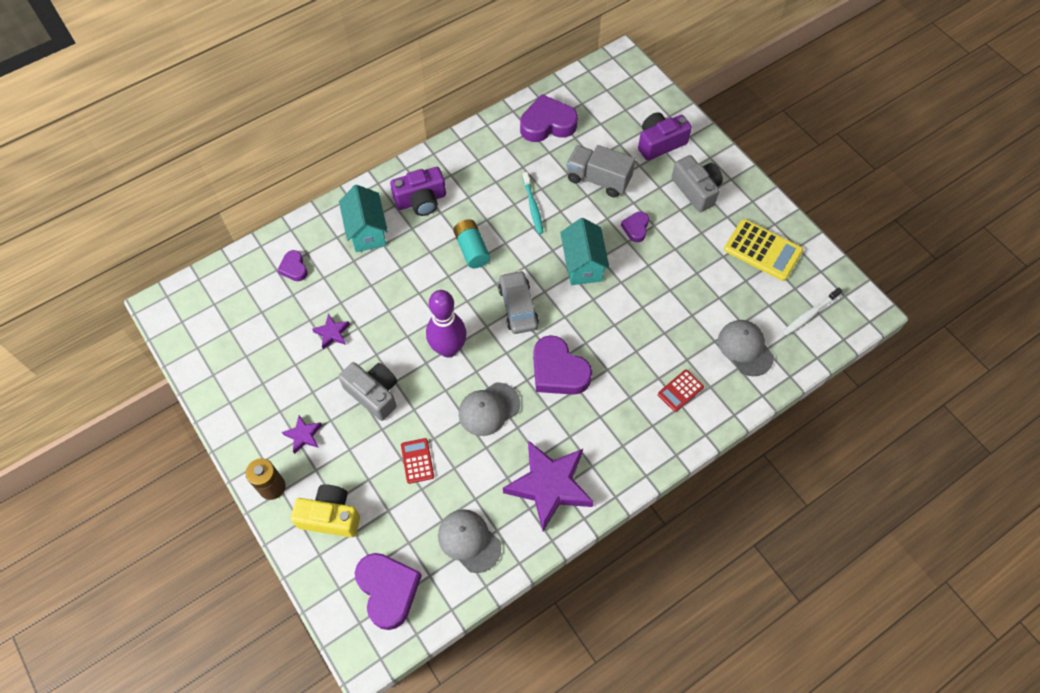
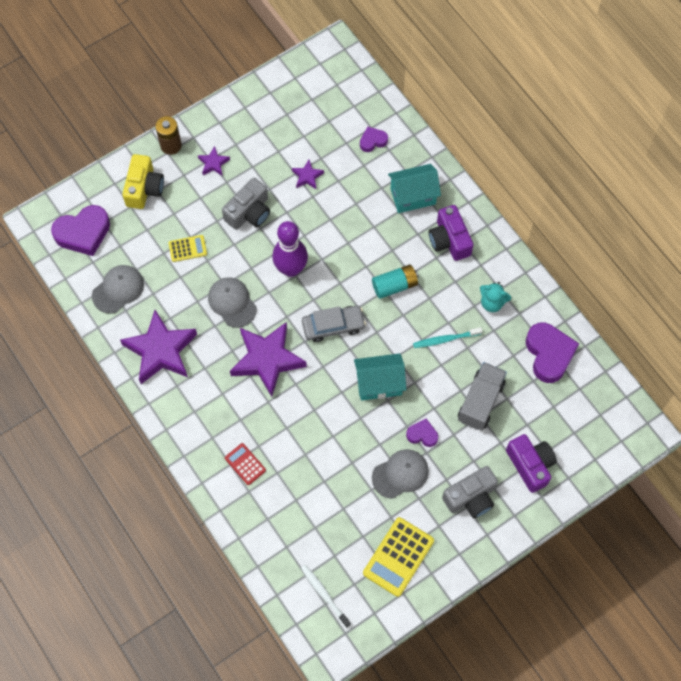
camera: 90 degrees right, 5 degrees up
(417, 461) = (187, 248): red calculator -> yellow calculator
(493, 167) = (492, 302): none -> turquoise teddy bear
(558, 371) = (267, 359): purple heart -> purple star
(745, 348) = (287, 527): grey cap -> grey cap (400, 474)

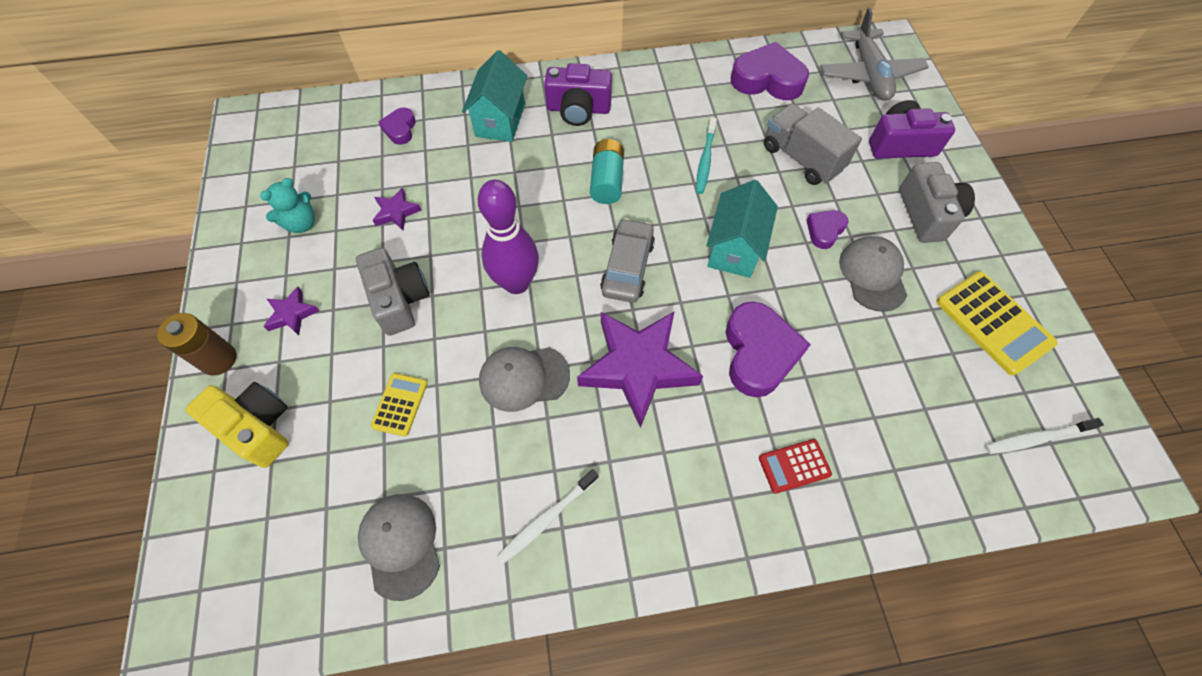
camera: 65 degrees left, 5 degrees down
(83, 233) = (261, 563): purple heart -> purple heart (758, 353)
(160, 351) = (547, 518): purple star -> white toothbrush
(492, 302) = (679, 102): turquoise teddy bear -> turquoise teddy bear (301, 223)
(595, 425) = (869, 74): none -> grey plane

